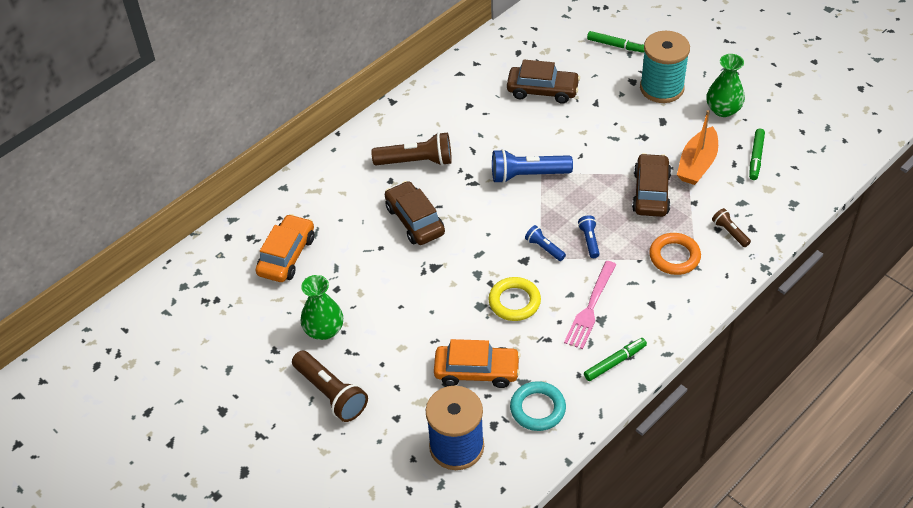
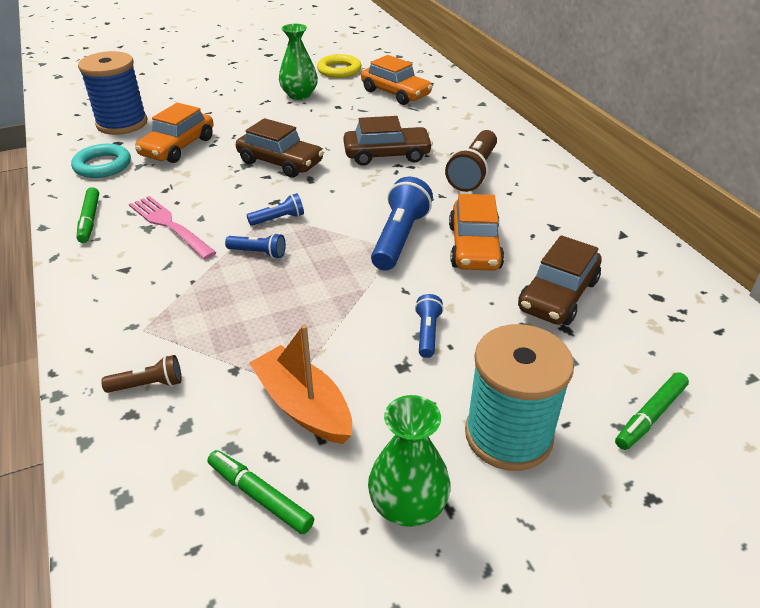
camera: 110 degrees right, 10 degrees down
(331, 393) = (235, 88): brown flashlight -> none
(514, 302) = (229, 183): yellow ring -> yellow ring (339, 70)
(515, 136) = (474, 247): none -> orange car
(611, 135) = (427, 333): none -> blue flashlight
(651, 193) = (288, 332): brown car -> brown car (280, 162)
(674, 256) = (166, 312): orange ring -> none

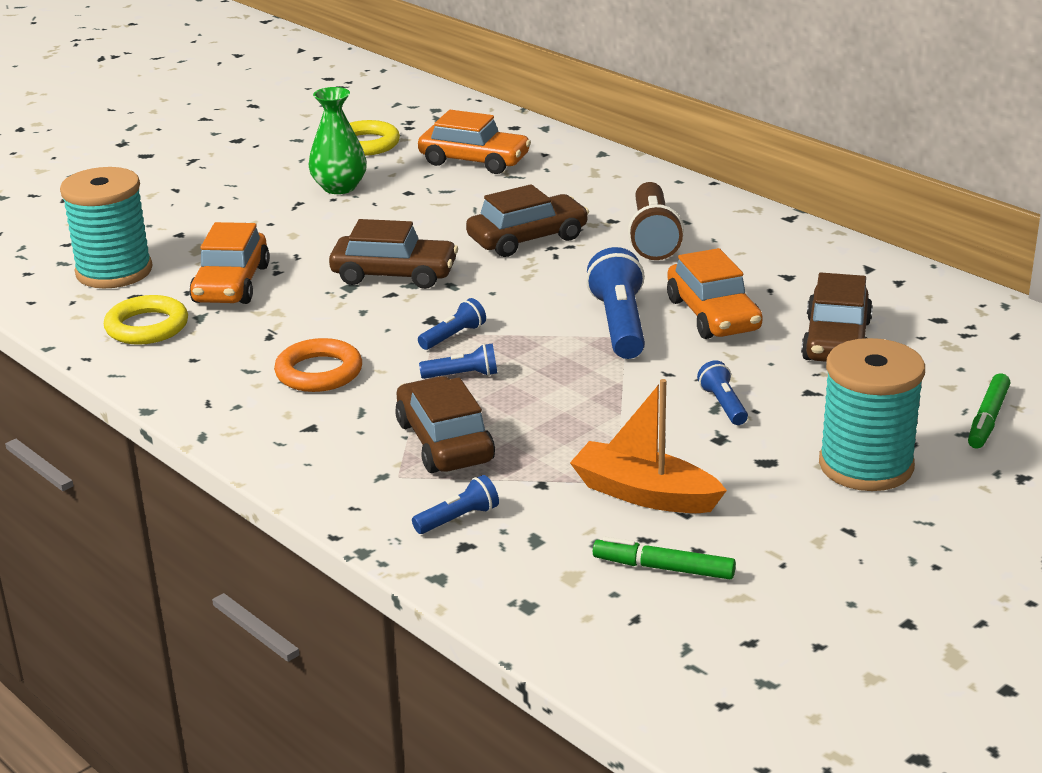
camera: 20 degrees left, 10 degrees down
(90, 220) = (203, 389): green marker -> none
(102, 165) = (147, 327): turquoise ring -> yellow ring
(122, 124) = (114, 271): blue spool -> turquoise spool
(148, 385) = (458, 518): brown flashlight -> blue flashlight
(169, 225) = (319, 372): pink fork -> orange ring
(199, 308) = (444, 442): none -> brown car
(408, 505) = (809, 537): green vase -> none

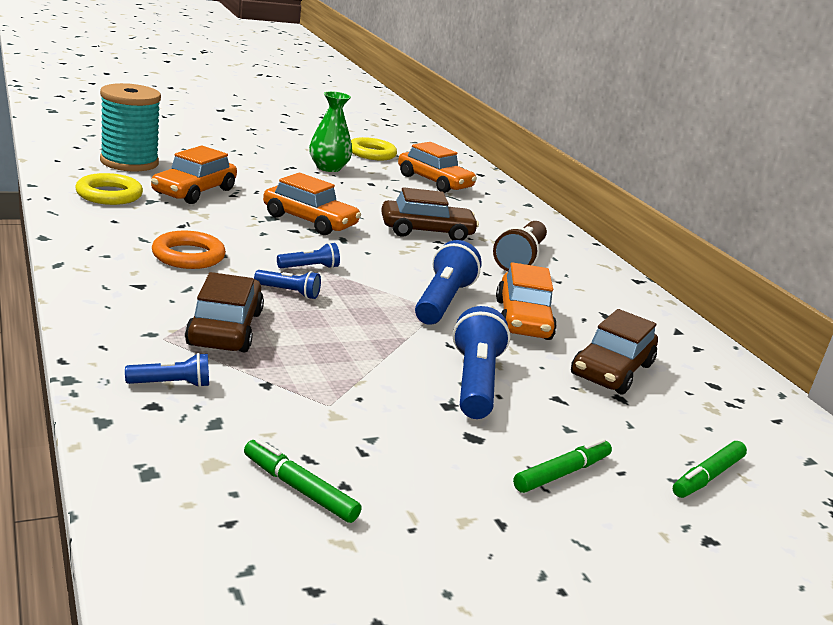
camera: 15 degrees right, 5 degrees down
(394, 274) = (310, 221): brown car -> orange car
(644, 494) = (343, 423): orange boat -> none
(723, 405) = (474, 382): blue flashlight -> blue flashlight, size x1.89
(866, 466) = (562, 473): turquoise spool -> green marker

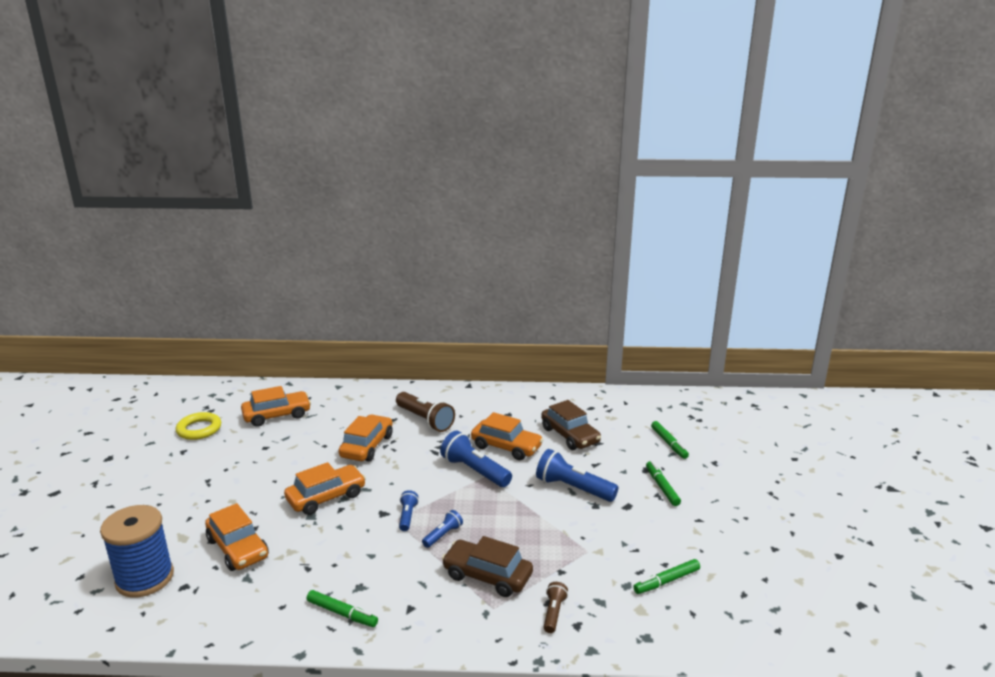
camera: 60 degrees left, 0 degrees up
(109, 195) = (221, 602): yellow ring -> none
(115, 250) = (342, 613): none -> green marker
(129, 162) = (145, 578): turquoise spool -> blue spool
(172, 384) = (553, 613): blue flashlight -> brown flashlight
(188, 256) = (367, 574): orange ring -> none
(328, 168) = (220, 461): green vase -> none
(426, 231) = (367, 446): brown car -> orange car

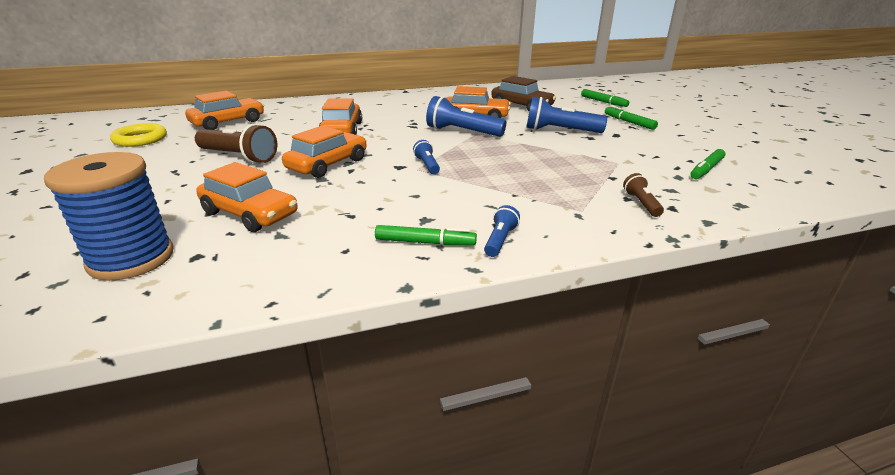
camera: 20 degrees left, 5 degrees up
(425, 420) = (385, 111): brown flashlight -> brown flashlight (239, 157)
(443, 535) = (476, 172): blue flashlight -> blue flashlight (500, 240)
(487, 576) = (549, 190): brown car -> none

